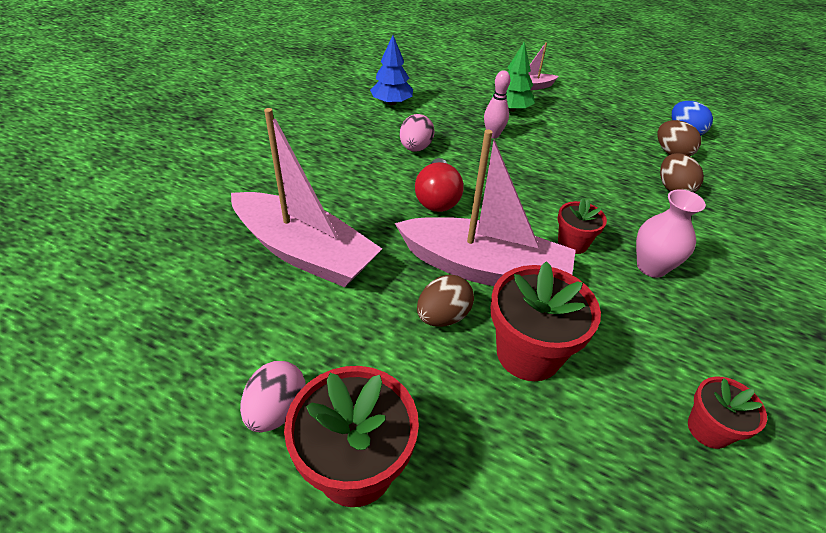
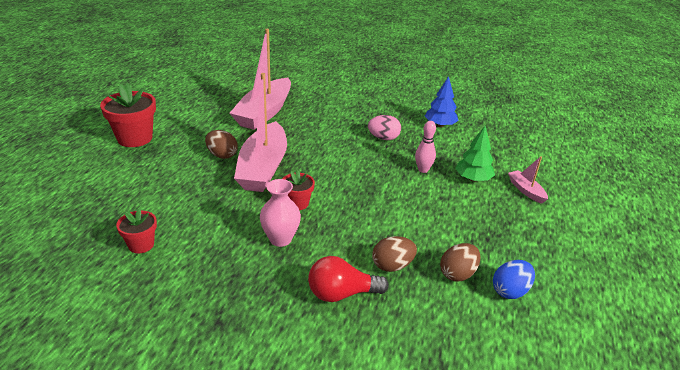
camera: 80 degrees right, 10 degrees down
(277, 410) = (164, 118): pink egg -> none
(437, 198) = (328, 149): red light bulb -> red light bulb (341, 294)
(528, 353) = (197, 182): red flower pot -> none

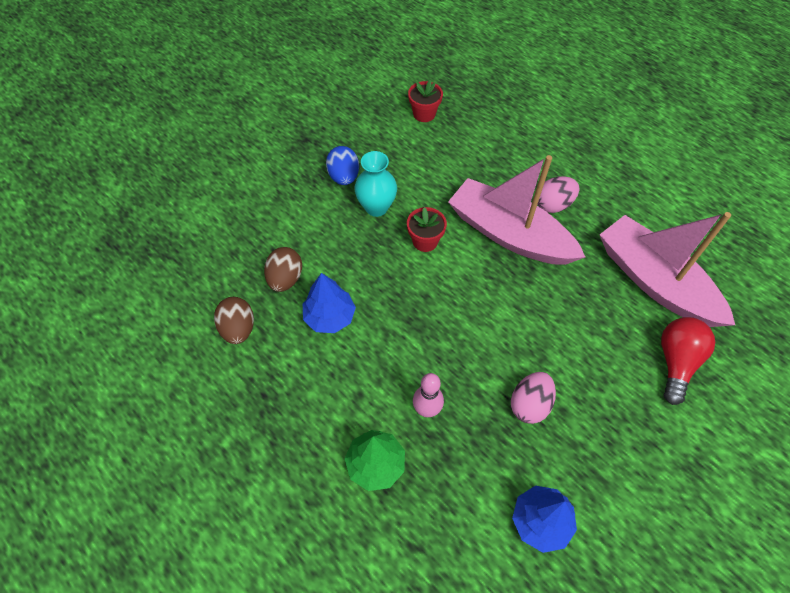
camera: 120 degrees right, 25 degrees up
(135, 138) = (621, 139): red flower pot -> none
(222, 155) = (553, 205): brown egg -> pink egg
(280, 239) = (376, 207): pink vase -> turquoise vase
(341, 294) = (280, 224): red light bulb -> red light bulb (676, 362)
(402, 229) = (329, 317): none -> blue tree
(510, 291) = (187, 361): blue egg -> blue egg (344, 177)
(526, 191) = (314, 521): pink boat -> none

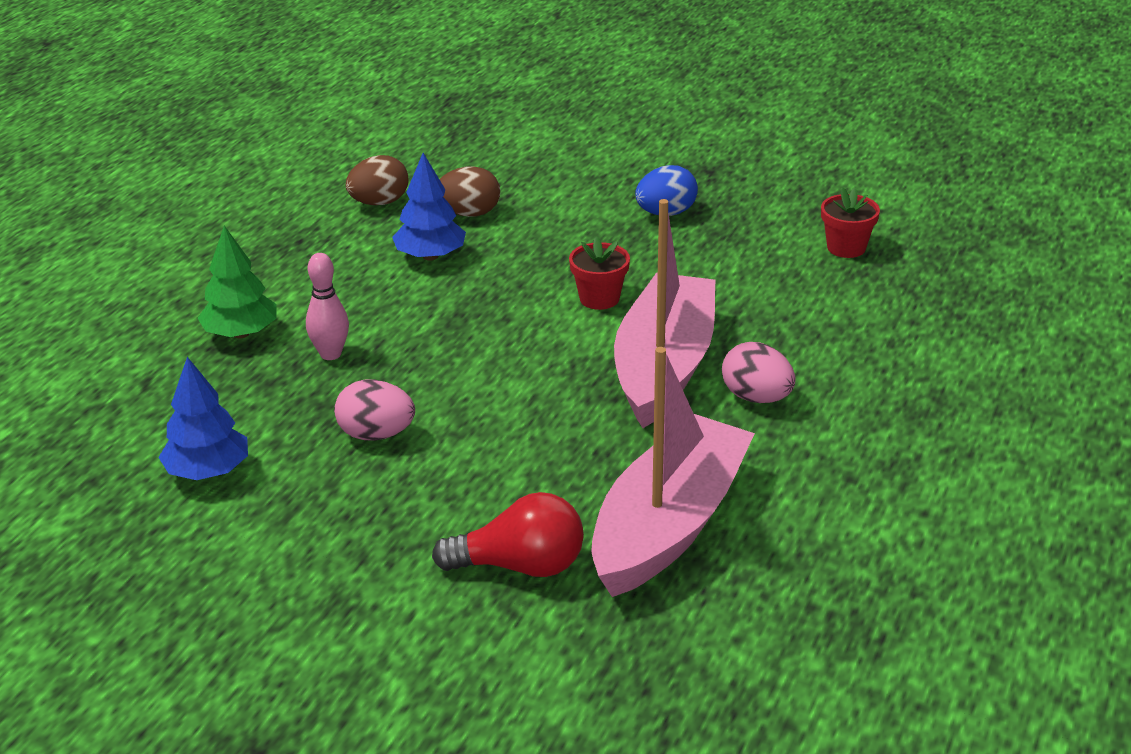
camera: 70 degrees right, 25 degrees down
(376, 207) = (631, 249): turquoise vase -> none

